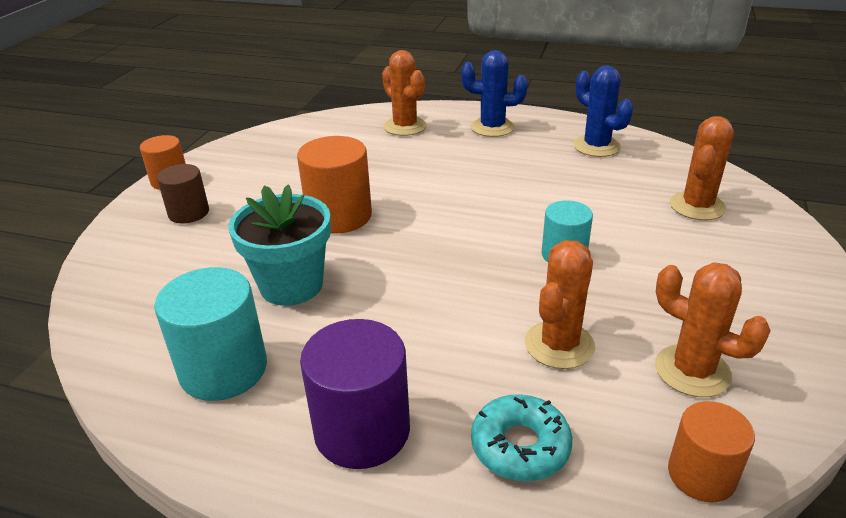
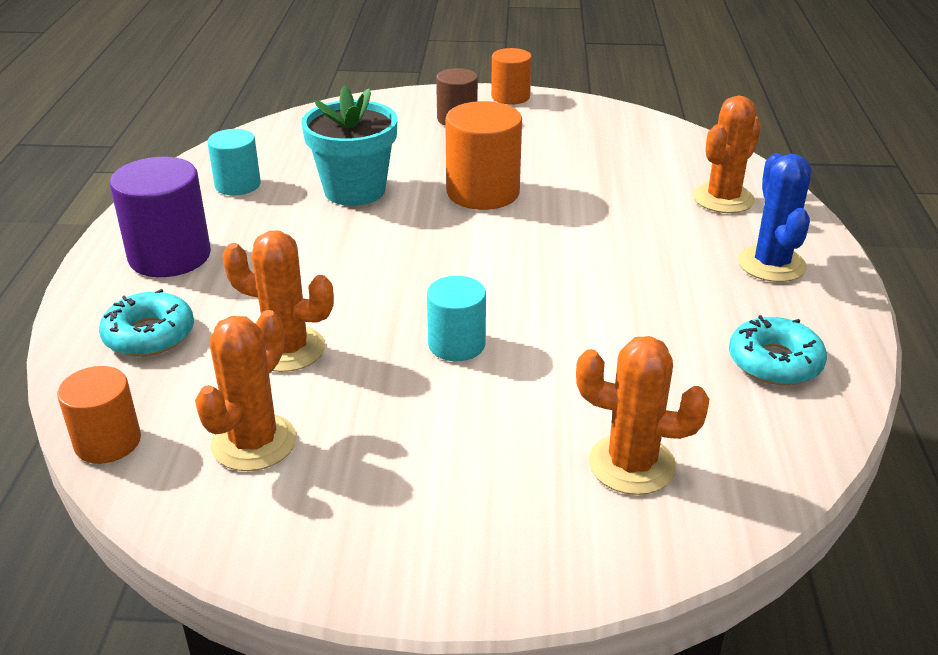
camera: 75 degrees right, 0 degrees up
(223, 369) = (237, 185): turquoise cylinder -> turquoise cylinder, size x0.63
(596, 146) = (774, 362): blue cactus -> turquoise donut

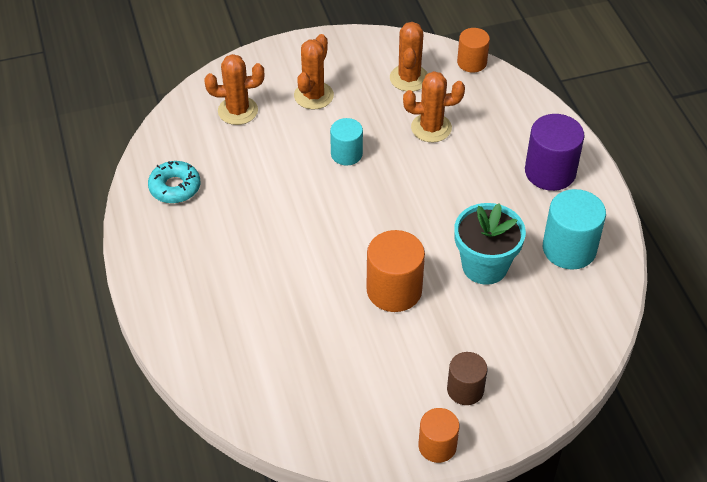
camera: 160 degrees right, 15 degrees up
(149, 335) = (508, 117): turquoise donut -> none
(237, 185) = (569, 249): turquoise cylinder -> turquoise cylinder, size x1.59
(723, 199) = (217, 333): orange cactus -> orange cactus (313, 95)
(771, 264) = (179, 268): blue cactus -> none

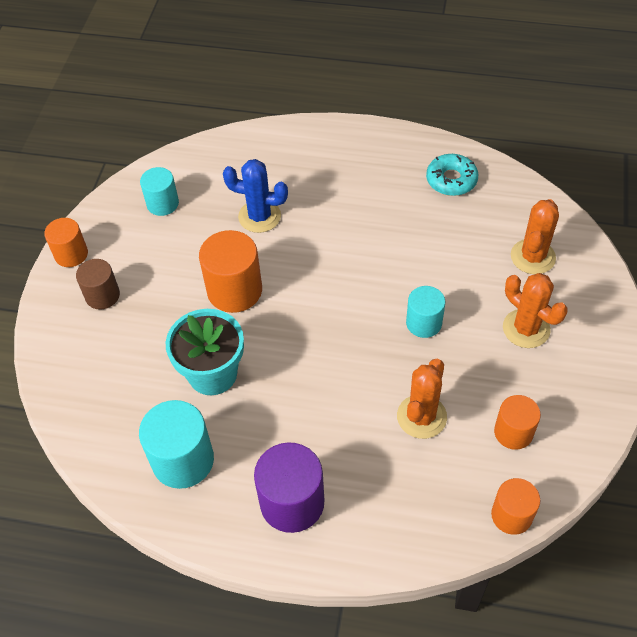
camera: 120 degrees right, 5 degrees up
(298, 310) = (259, 216): none -> blue cactus
(327, 400) = (162, 204): none -> turquoise cylinder
(409, 78) = (513, 432): orange cactus -> orange cylinder

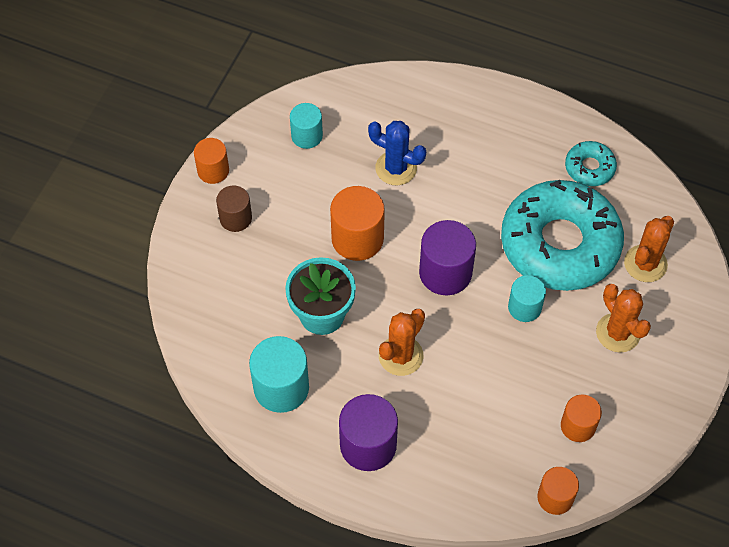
camera: 10 degrees right, 5 degrees up
(333, 305) = (445, 272): none -> purple cylinder
(421, 416) = (500, 394): orange cactus -> orange cactus (401, 356)
(442, 255) = (560, 244): none -> turquoise donut

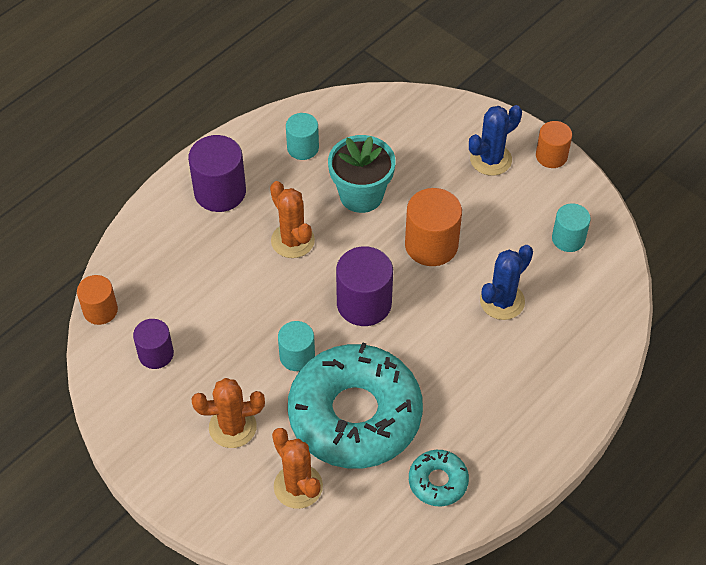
camera: 110 degrees right, 5 degrees down
(235, 218) = (491, 159): brown cylinder -> blue cactus
(281, 387) = (303, 148): turquoise cylinder -> turquoise cylinder, size x0.63
(578, 426) = (156, 354): orange cylinder -> purple cylinder

